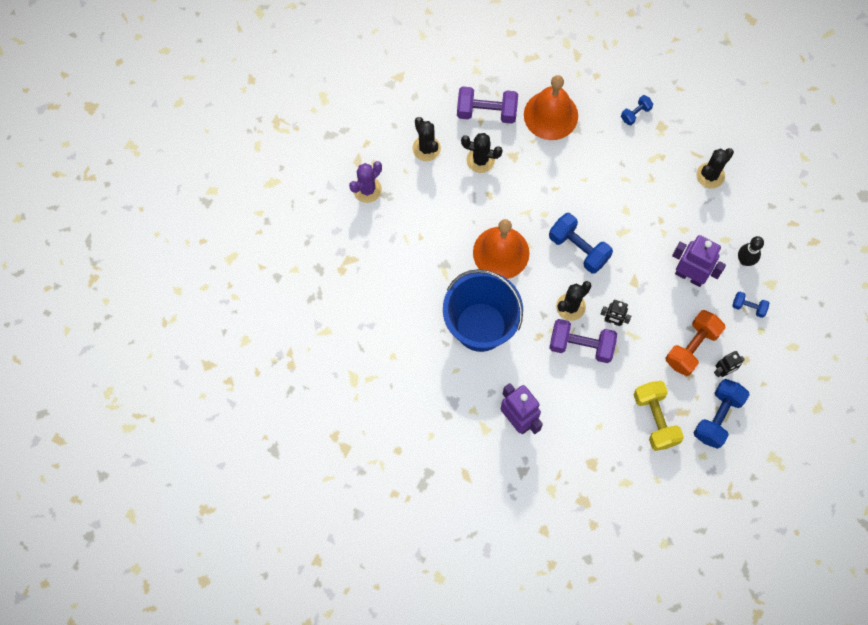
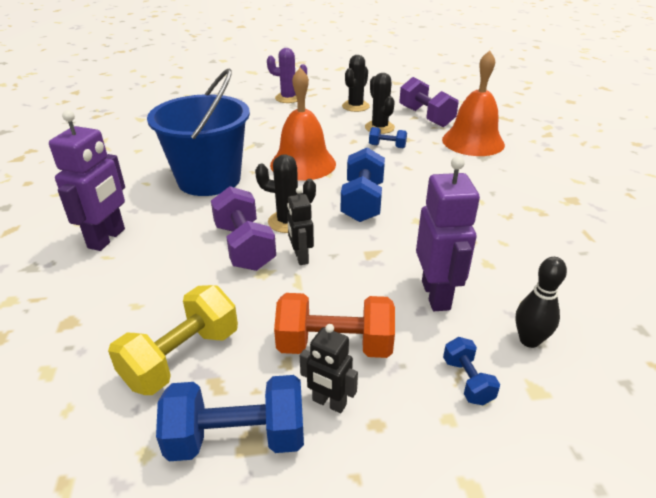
camera: 55 degrees right, 35 degrees down
(635, 114) = (555, 180): blue dumbbell -> blue dumbbell (387, 146)
(710, 175) = (583, 255): black cactus -> none

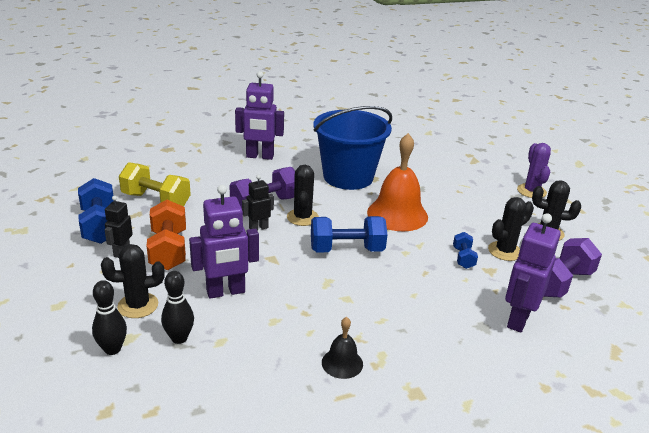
camera: 75 degrees right, 5 degrees down
(467, 381) = (138, 305): blue dumbbell -> black cactus
(473, 142) = (518, 319): orange bell -> purple robot
(545, 230) = (342, 363): none -> black bell
(563, 408) = (112, 349): none -> black bowling pin

